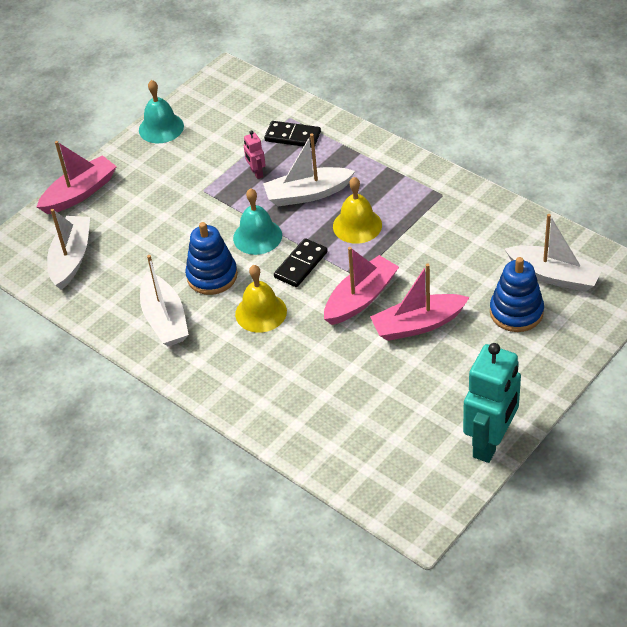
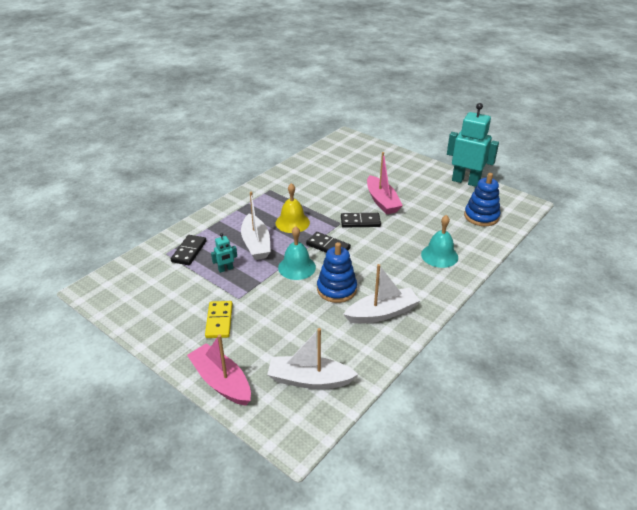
camera: 95 degrees left, 10 degrees down
(161, 128) = (147, 328): turquoise bell -> turquoise bell (439, 255)
(166, 180) = (219, 321): none -> yellow domino
(256, 173) = (226, 269): pink robot -> turquoise robot
(261, 312) = (373, 264): yellow bell -> none
(361, 298) = (360, 222): pink boat -> black domino
(516, 312) = (371, 170): blue stacking toy -> blue stacking toy (481, 216)
(554, 276) = (343, 157): white boat -> none

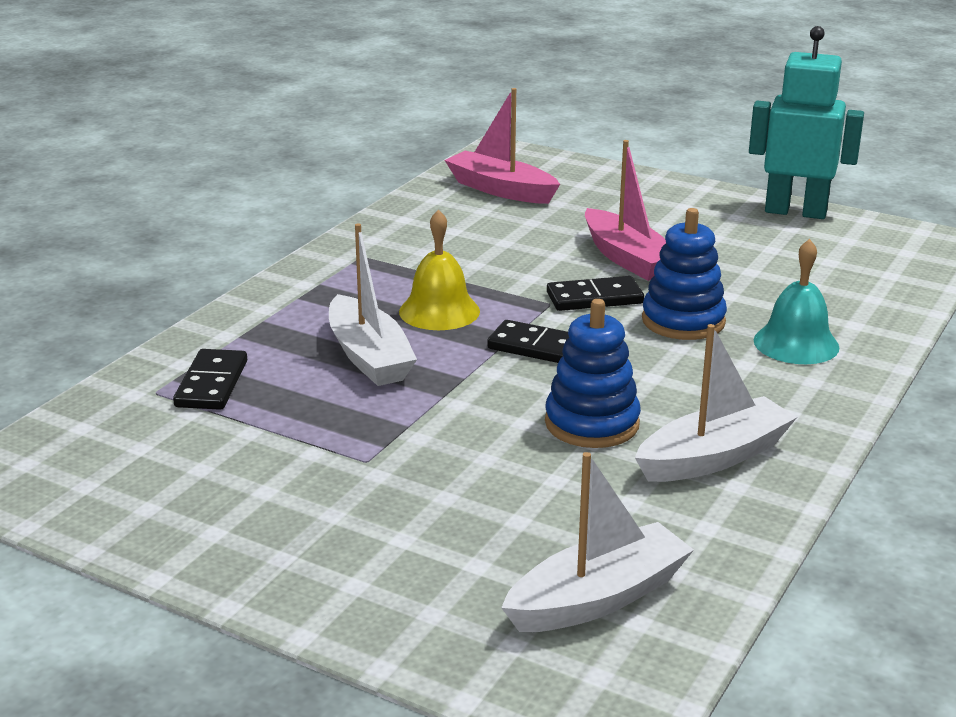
camera: 10 degrees left, 10 degrees down
(219, 321) = (337, 508): yellow domino -> none
(221, 381) = (387, 624): pink boat -> pink boat (500, 190)
(226, 269) = (314, 409): turquoise robot -> none
(297, 267) = (482, 391): turquoise bell -> none
(309, 380) = (598, 598): white boat -> white boat turned 150 degrees clockwise
(481, 216) = (856, 269): blue stacking toy -> blue stacking toy (683, 321)

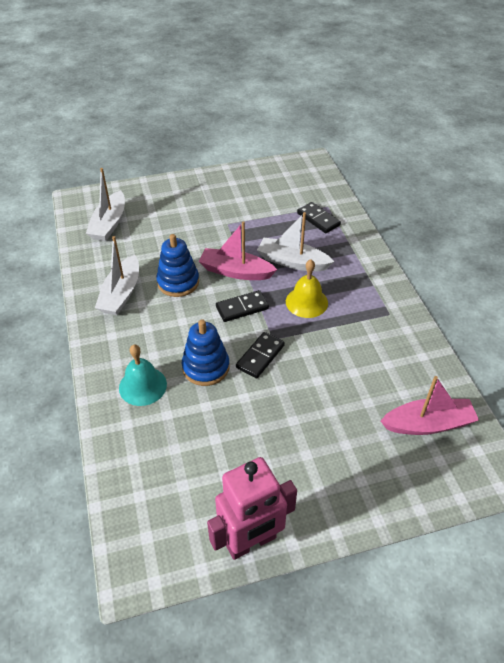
camera: 135 degrees right, 20 degrees up
(628, 259) = (283, 402): pink boat -> pink boat (235, 271)
(795, 212) = (251, 542): turquoise robot -> pink robot

